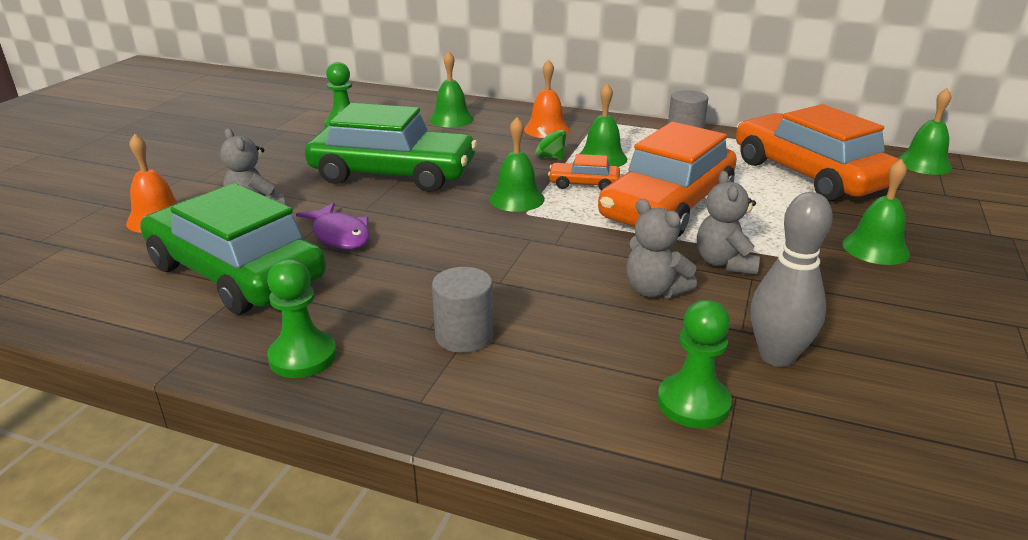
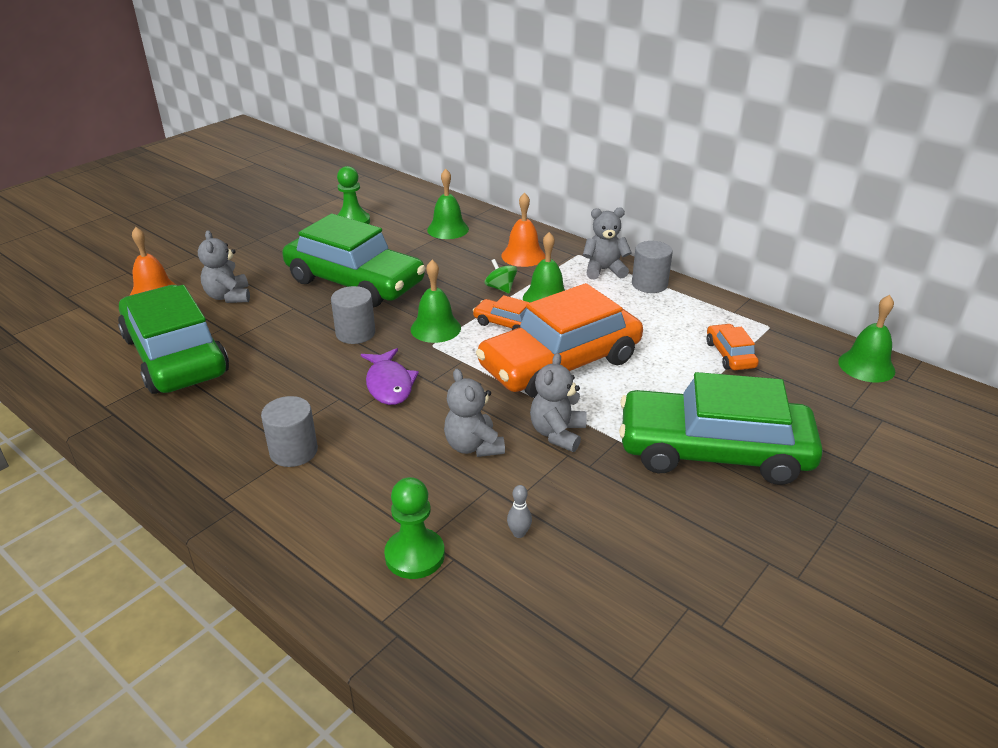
camera: 20 degrees right, 5 degrees up
(303, 357) = (172, 440): green pawn -> none
(340, 235) = (271, 336): purple fish -> purple fish (389, 384)
(435, 217) = (355, 333): none -> grey cylinder
(633, 130) = (604, 270): none -> grey teddy bear
(777, 356) = (519, 533): grey bowling pin -> grey bowling pin, size x0.41
(809, 174) = (730, 355): orange car -> orange car, size x0.42
(875, 248) = (713, 451): green bell -> green car

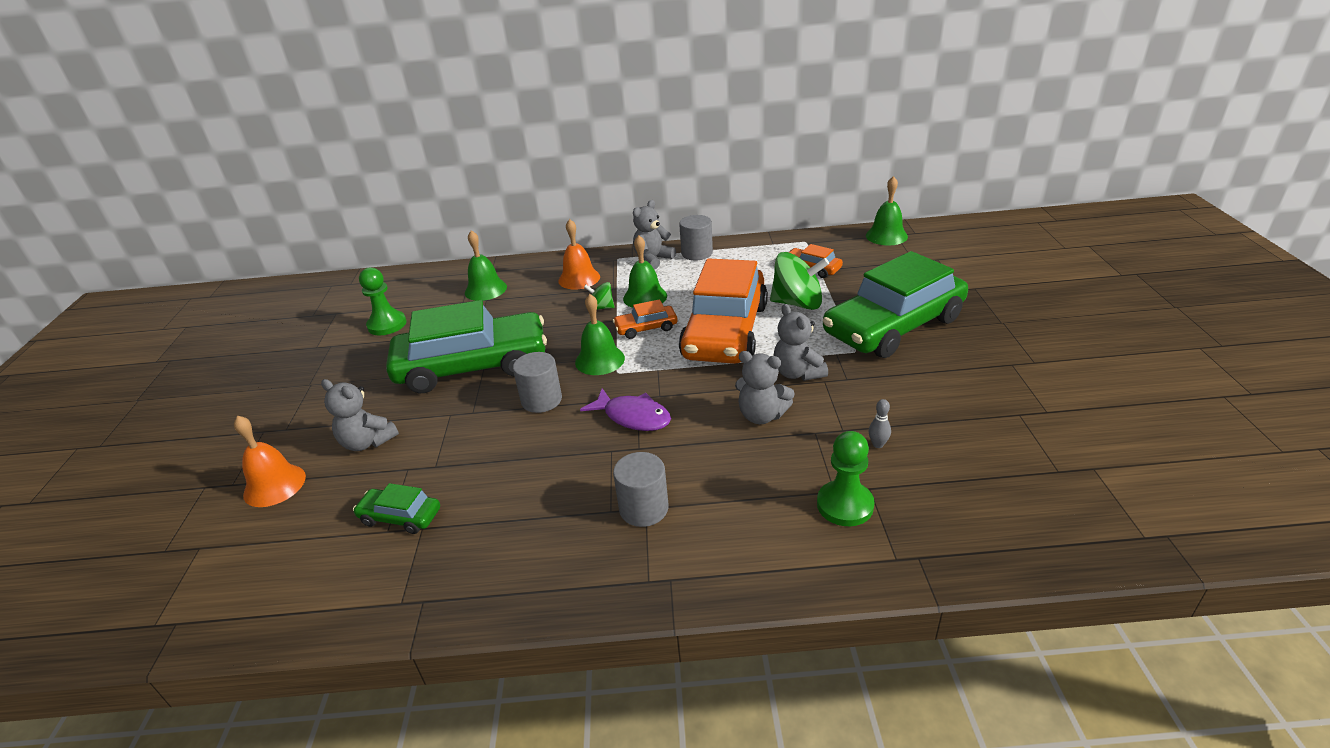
camera: 40 degrees left, 0 degrees up
(175, 355) = (400, 517): green car -> green car, size x0.42
(661, 377) = (797, 303): none -> green spinning top

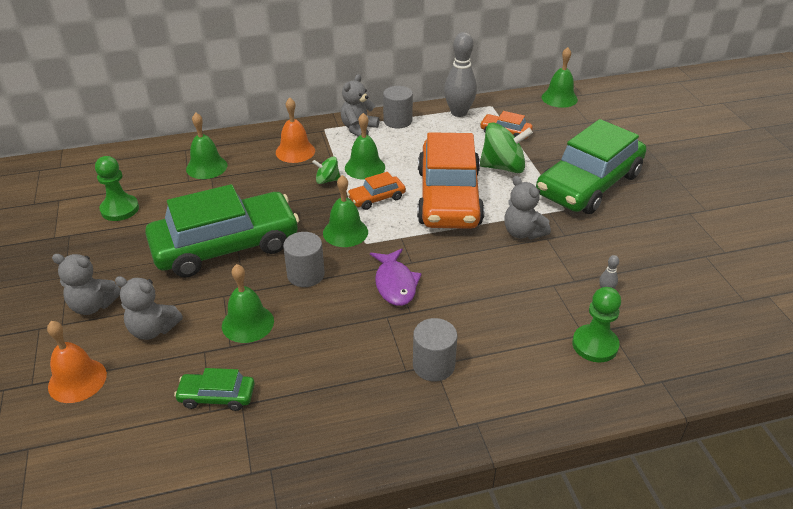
camera: 15 degrees left, 5 degrees up
(462, 444) = (247, 323): none -> green bell
(633, 417) = (395, 284): purple fish -> purple fish turned 60 degrees clockwise
(761, 415) = (505, 273): grey teddy bear -> grey teddy bear (93, 305)
(766, 247) = (459, 112): none -> grey bowling pin

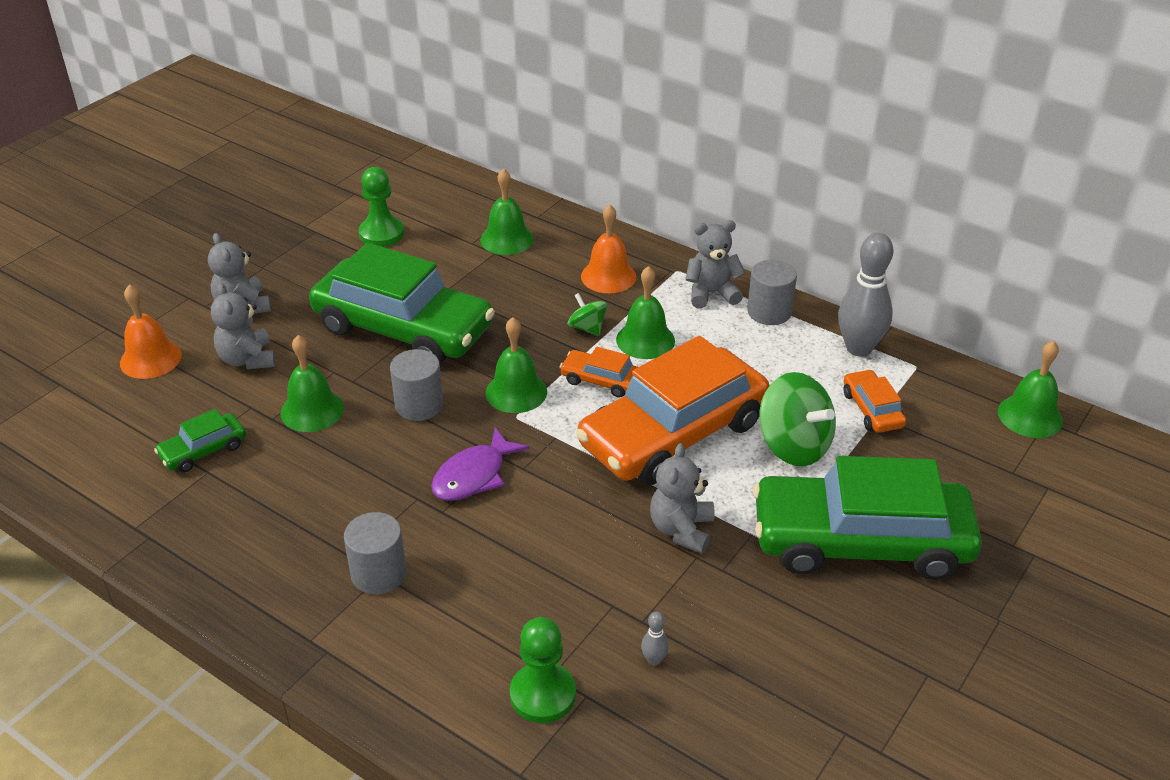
camera: 50 degrees right, 0 degrees up
(217, 396) = (203, 450): green car -> green car turned 90 degrees counterclockwise

